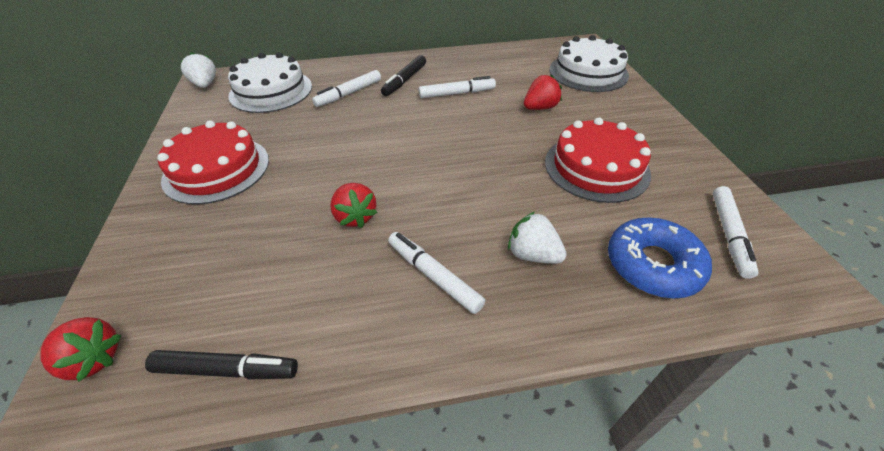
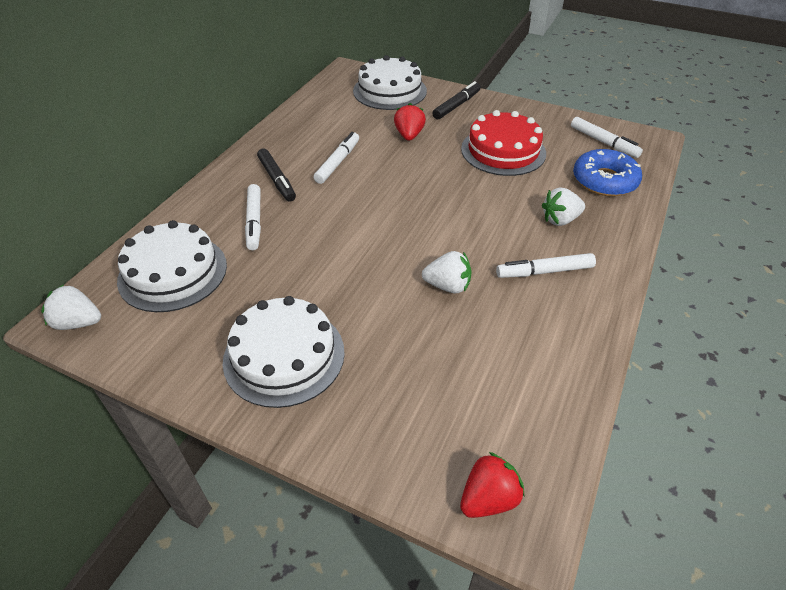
camera: 55 degrees left, 0 degrees up
(216, 169) = (284, 355): red cake -> white cake
(226, 370) = (556, 410): black marker -> black marker (456, 105)
(355, 217) = (447, 286): red strawberry -> white strawberry

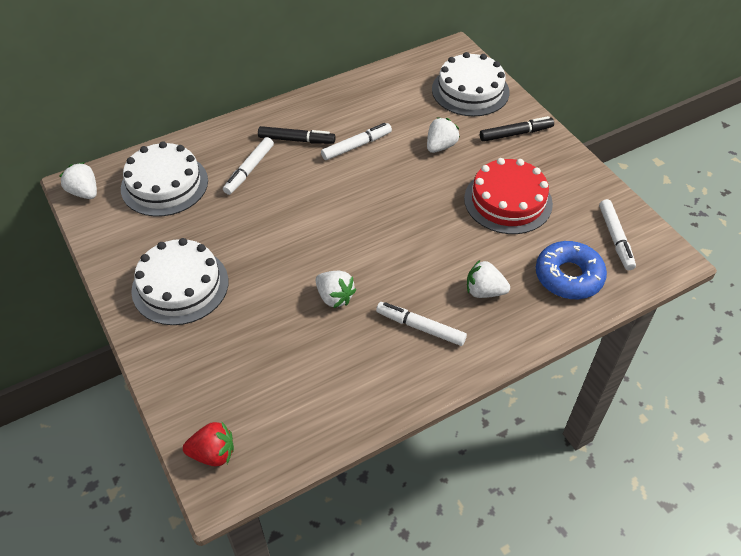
camera: 35 degrees right, 5 degrees up
(277, 180) = (296, 140): black marker -> black marker turned 90 degrees counterclockwise
(409, 135) = (440, 146): red strawberry -> white strawberry

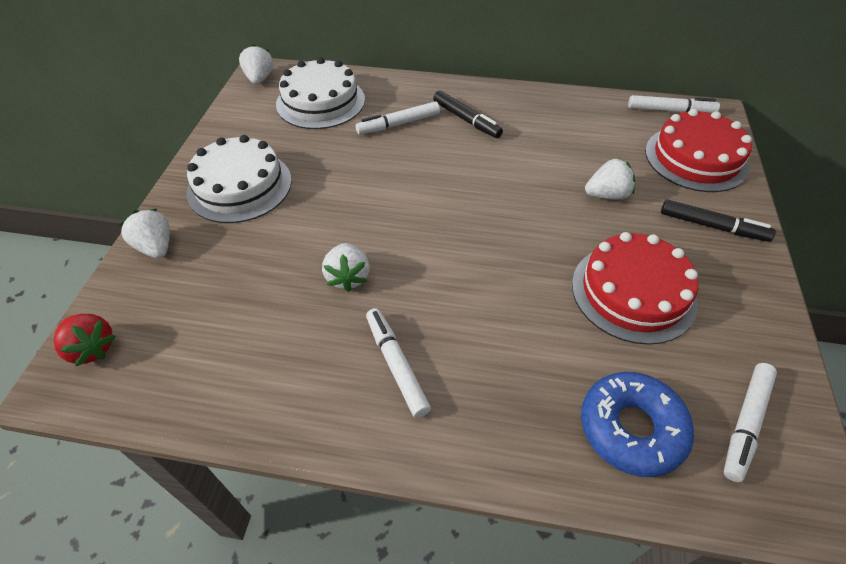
camera: 40 degrees right, 0 degrees up
(356, 146) = (517, 152): white marker -> white marker (670, 110)
(470, 90) = (696, 158): white cake -> red cake
(484, 291) = (506, 374): white strawberry -> white strawberry (156, 247)

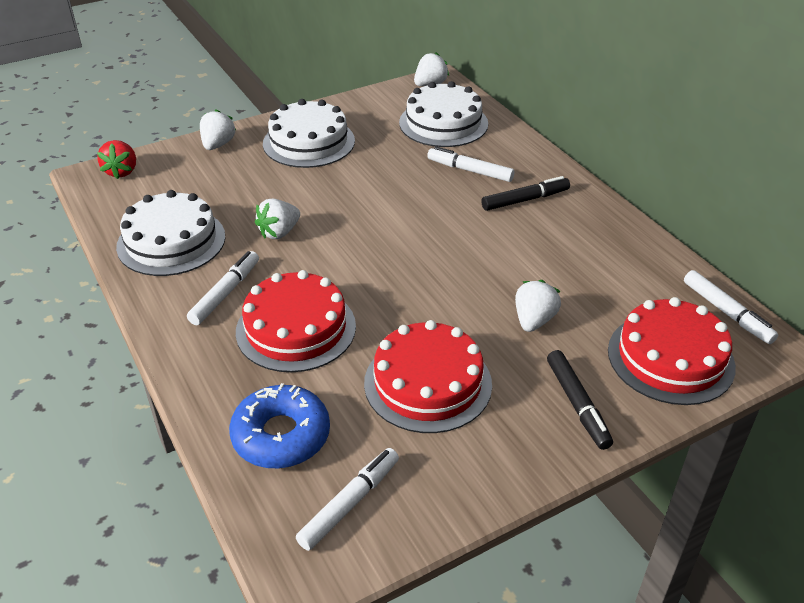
camera: 50 degrees right, 10 degrees down
(268, 367) = (171, 241): none -> white cake
(466, 120) = (525, 200): black marker -> black marker turned 120 degrees counterclockwise
(495, 339) = (296, 328): none -> red cake
(607, 195) = (534, 320): white strawberry -> white strawberry turned 105 degrees counterclockwise
(745, 423) = (349, 503): white marker -> white marker turned 135 degrees clockwise

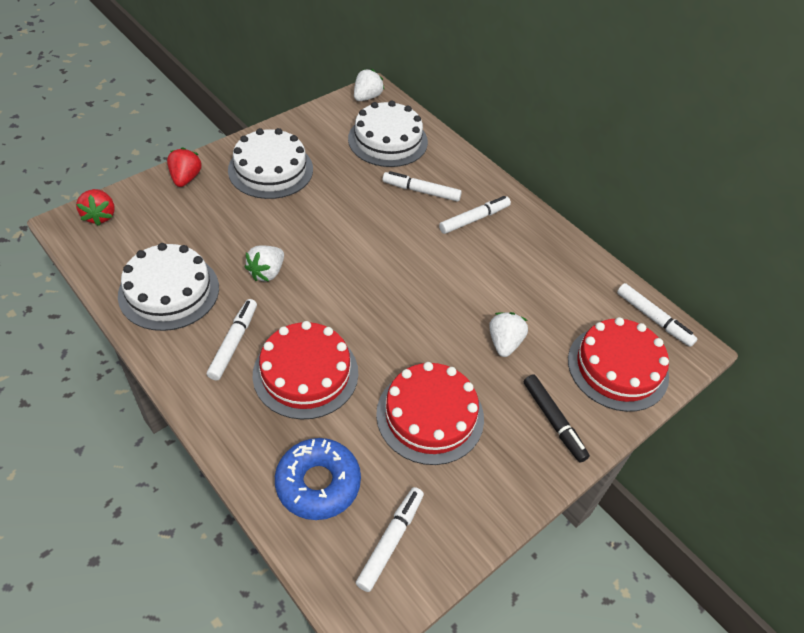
camera: 15 degrees left, 10 degrees up
(218, 145) = (186, 178): white strawberry -> red strawberry
(525, 200) = (474, 219): black marker -> white marker

